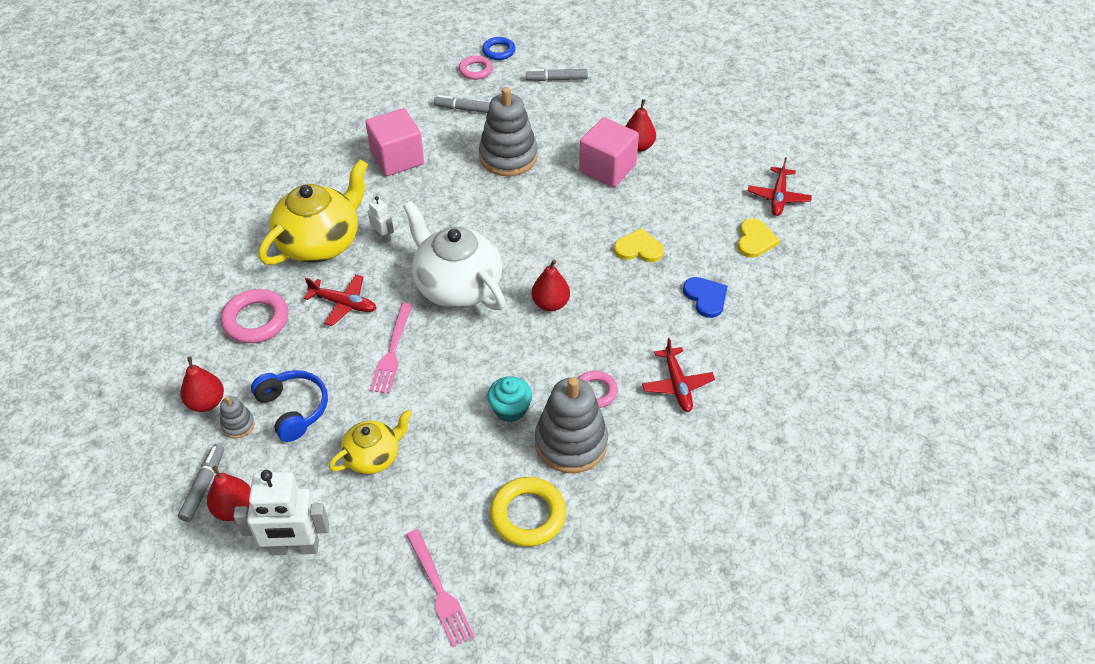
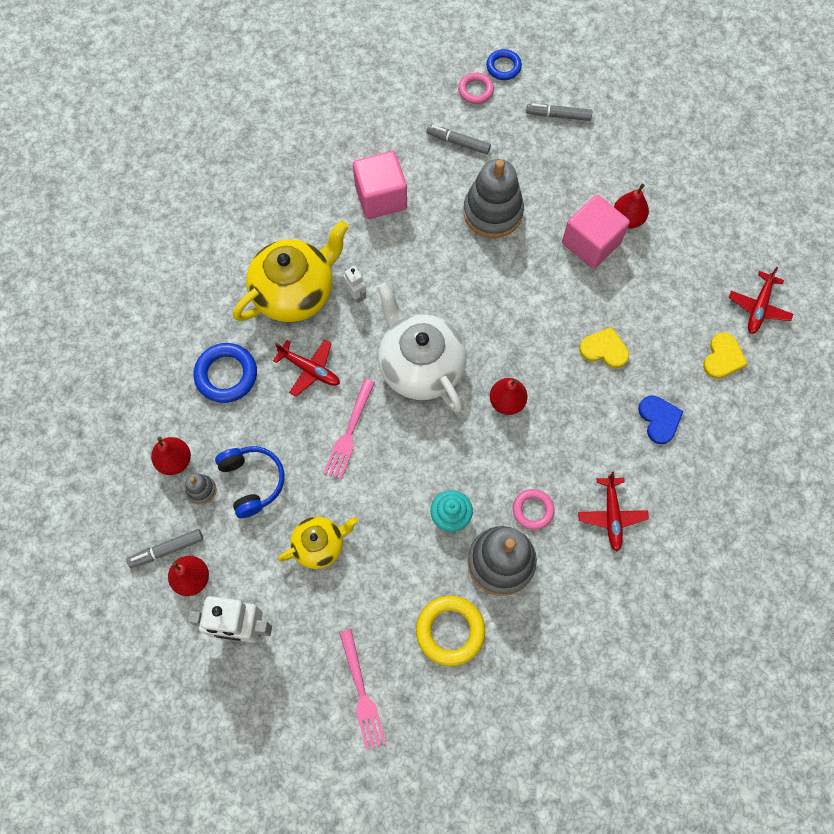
camera: 10 degrees right, 20 degrees up
(203, 486) = (167, 550): grey marker -> grey marker turned 135 degrees counterclockwise
(256, 320) = (226, 375): pink ring -> blue ring

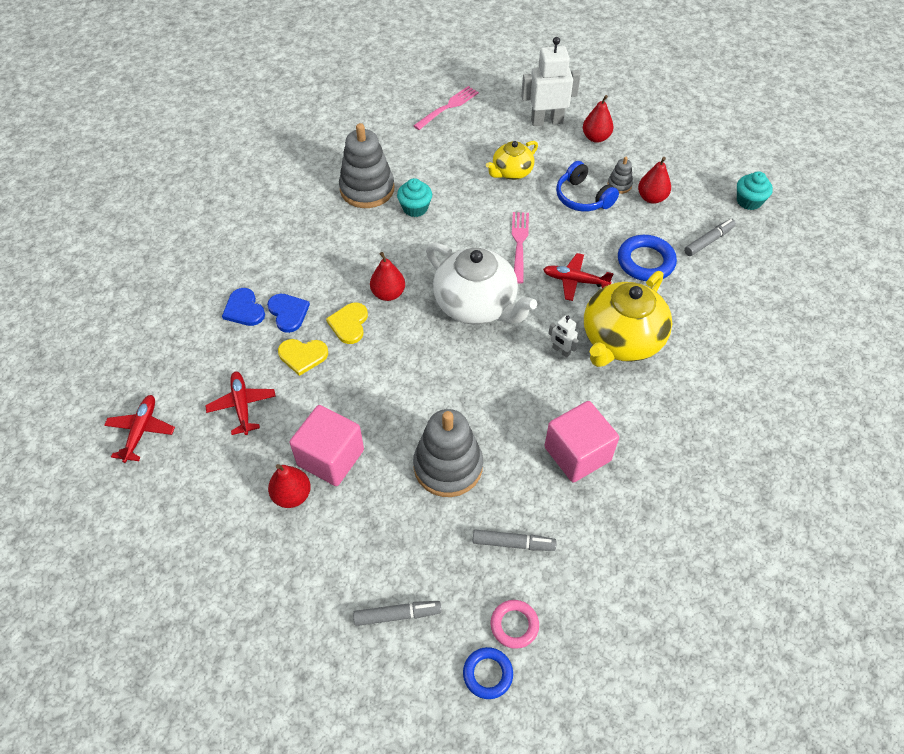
camera: 165 degrees right, 15 degrees down
(70, 427) = (749, 201): none -> turquoise cupcake
(167, 550) = (623, 148): grey marker -> grey marker (708, 241)
(362, 693) = (448, 107): pink fork -> pink fork turned 75 degrees clockwise
(450, 631) = (395, 146): yellow ring -> none
(533, 510) = (348, 224): pink ring -> none
(611, 515) = (281, 234): red plane -> red plane (242, 405)
(614, 403) = (288, 313): none -> blue heart
(723, 357) = (181, 374): yellow heart -> yellow heart (349, 324)

